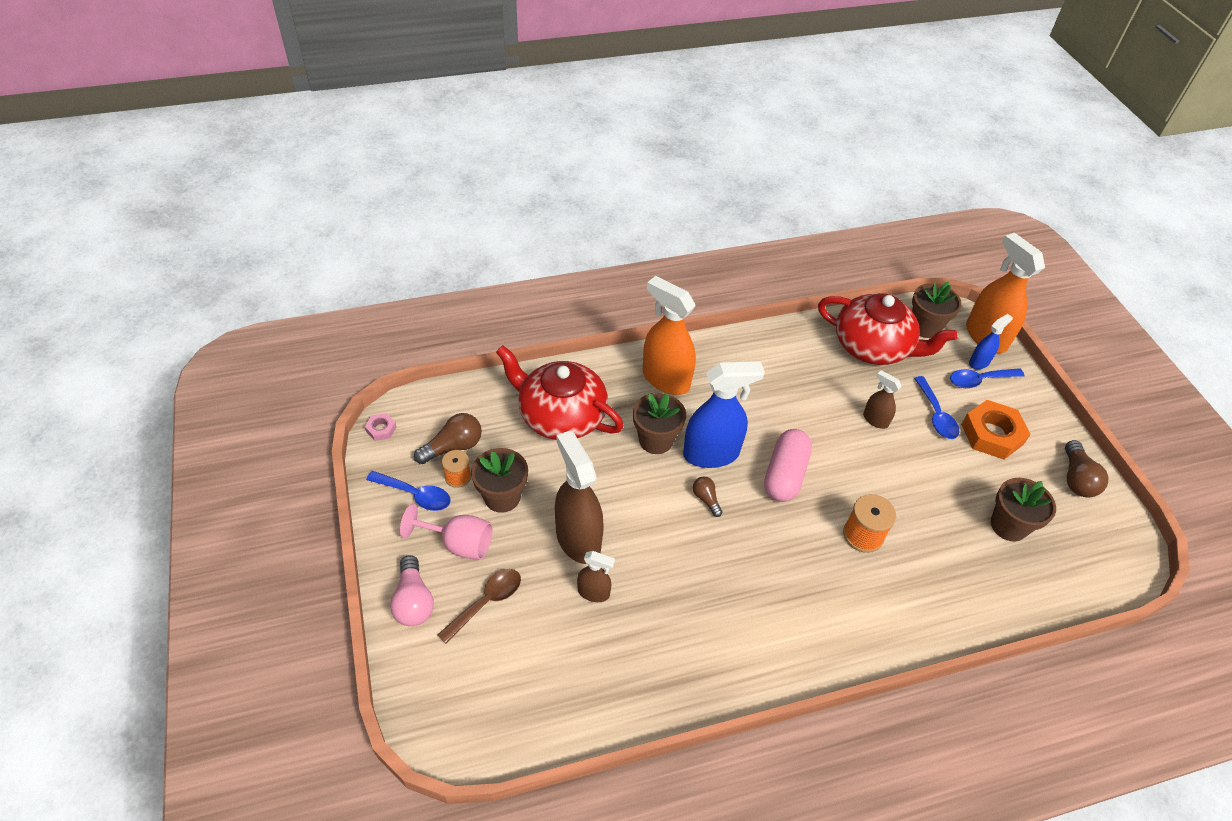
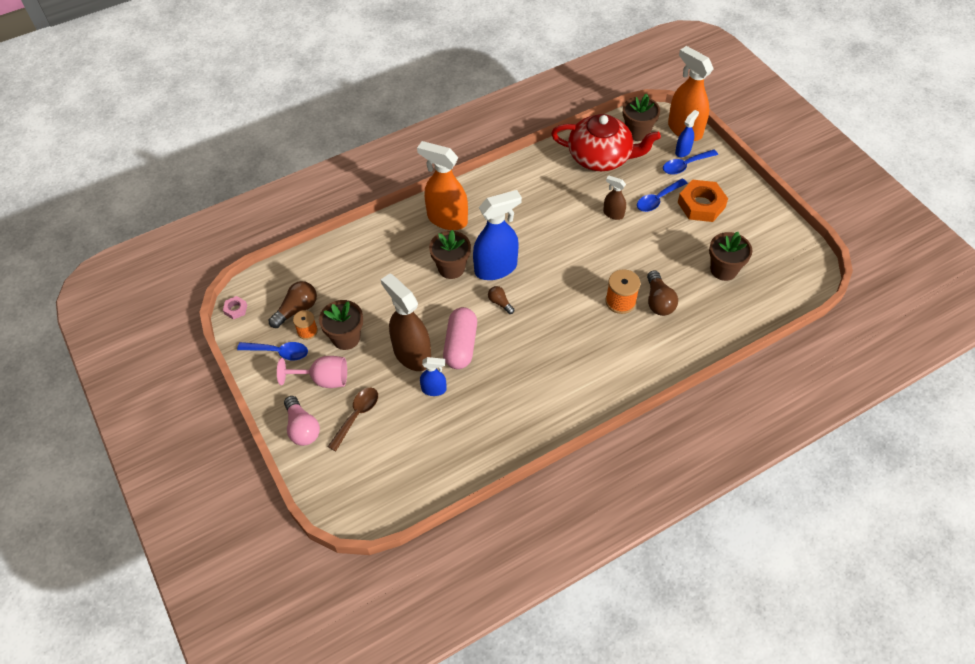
camera: 10 degrees left, 5 degrees up
(560, 416) = (373, 266): red teapot -> none
(594, 592) = (434, 389): brown spray bottle -> blue spray bottle
(784, 474) = (554, 271): pink capsule -> pink capsule (460, 345)
(936, 415) = (657, 200): blue spoon -> blue spoon turned 75 degrees clockwise
(1076, 479) = (767, 224): brown light bulb -> brown light bulb (658, 301)

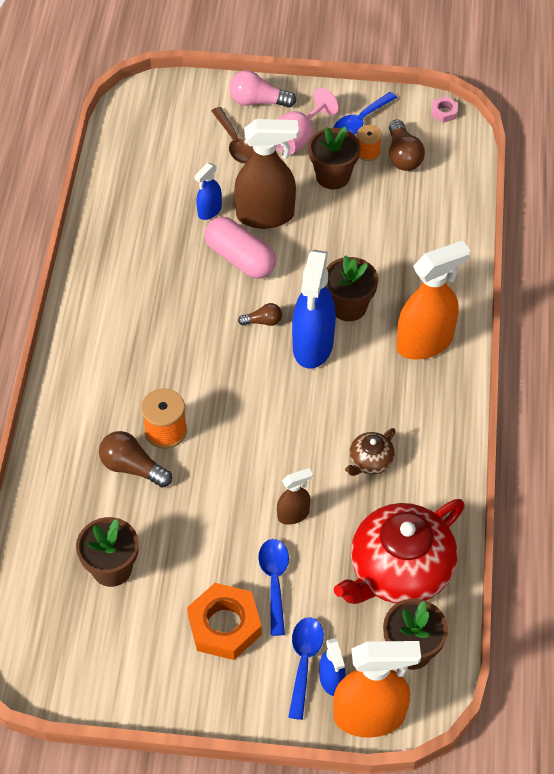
camera: 125 degrees right, 0 degrees up
(549, 201) = (370, 461): none -> brown teapot

